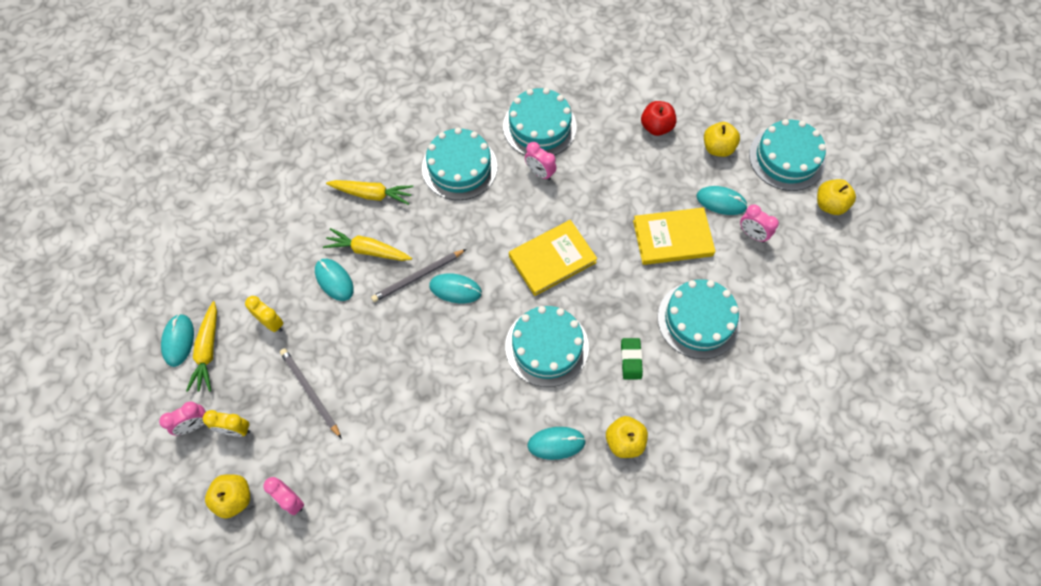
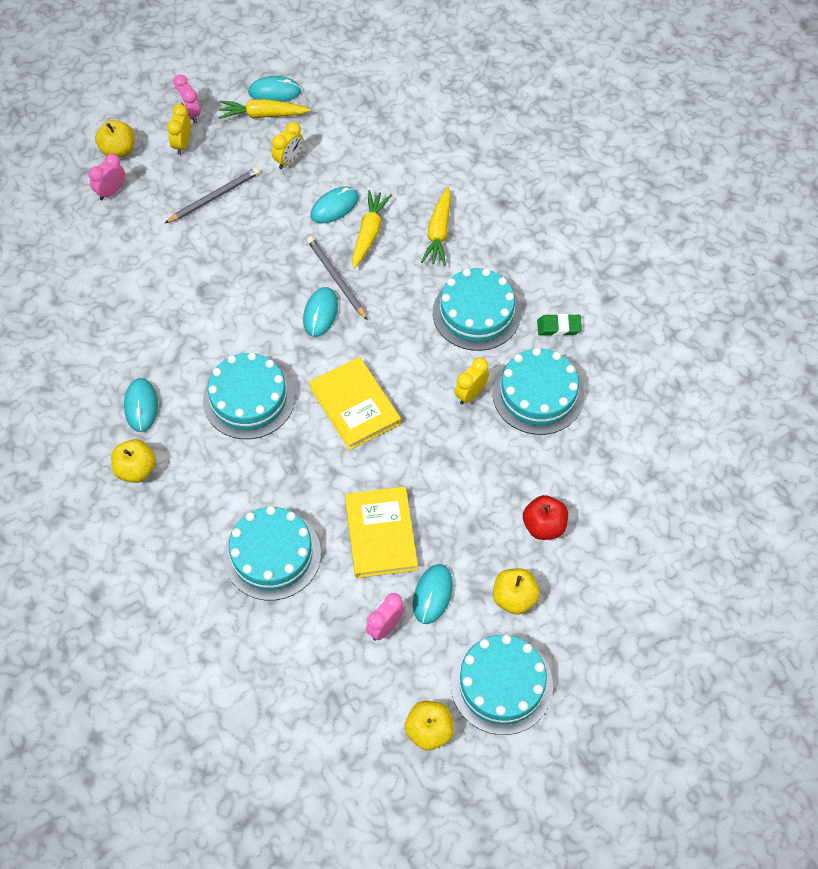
camera: 90 degrees right, 5 degrees down
(540, 173) = (470, 394): pink clock -> yellow clock
(631, 360) = (227, 480): green eraser -> green eraser (559, 327)

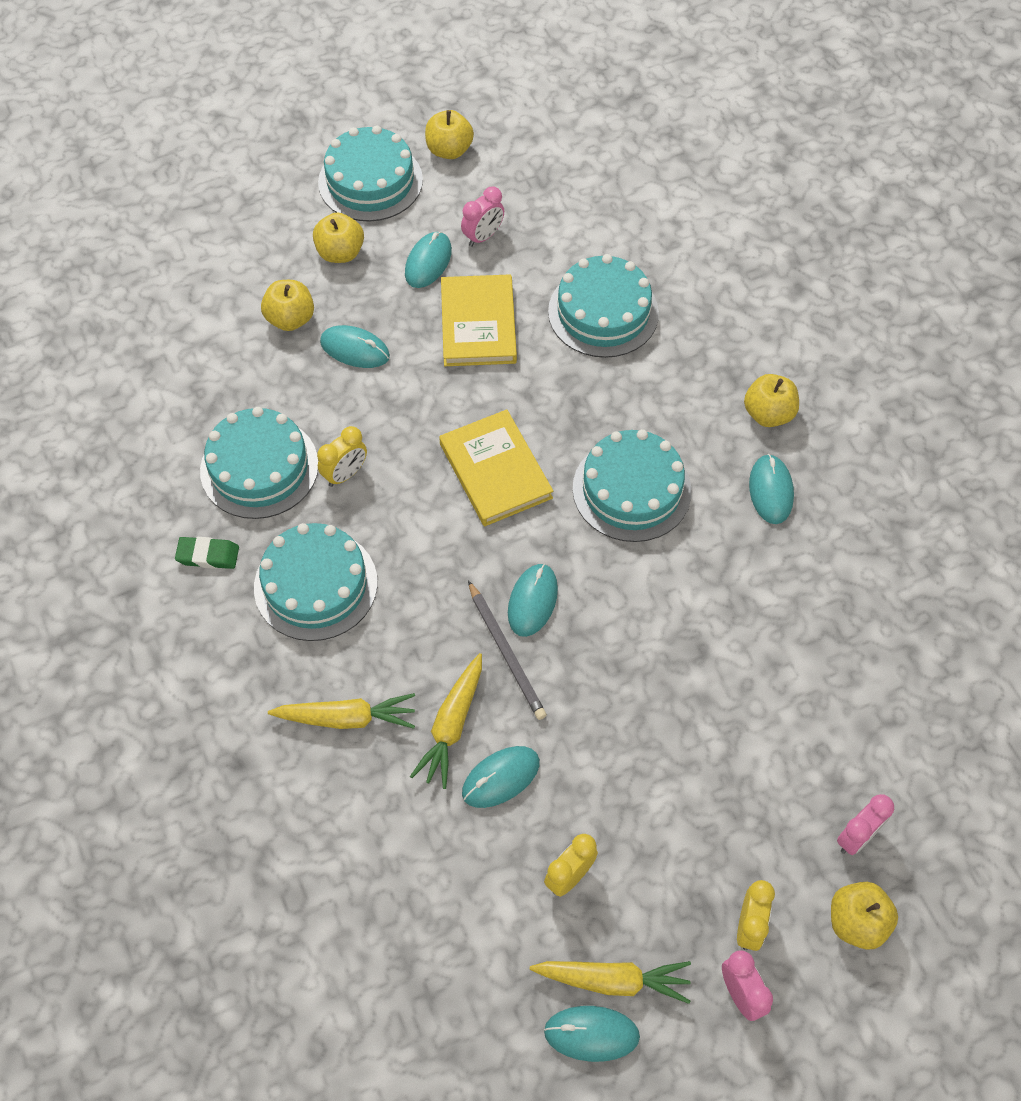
camera: 175 degrees left, 0 degrees up
(214, 197) = (690, 812): grey pencil -> none
(438, 232) = (346, 718): yellow carrot -> yellow carrot turned 75 degrees clockwise
(483, 501) = (355, 349): none -> turquoise mouse
(544, 526) = (290, 319): red apple -> yellow apple

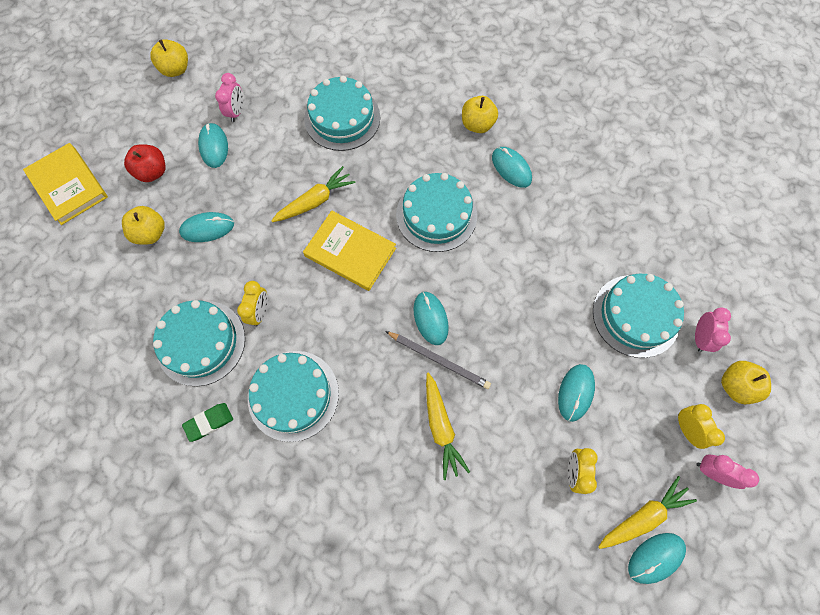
camera: 35 degrees left, 10 degrees up
(340, 253) = (153, 172): yellow apple -> red apple
(346, 718) = (375, 467): yellow carrot -> yellow carrot (315, 201)
(370, 181) = (139, 115): turquoise cake -> turquoise cake (636, 315)
(478, 324) = (273, 168): yellow book -> yellow book (68, 186)
(501, 778) = (492, 439): turquoise mouse -> turquoise mouse (575, 392)

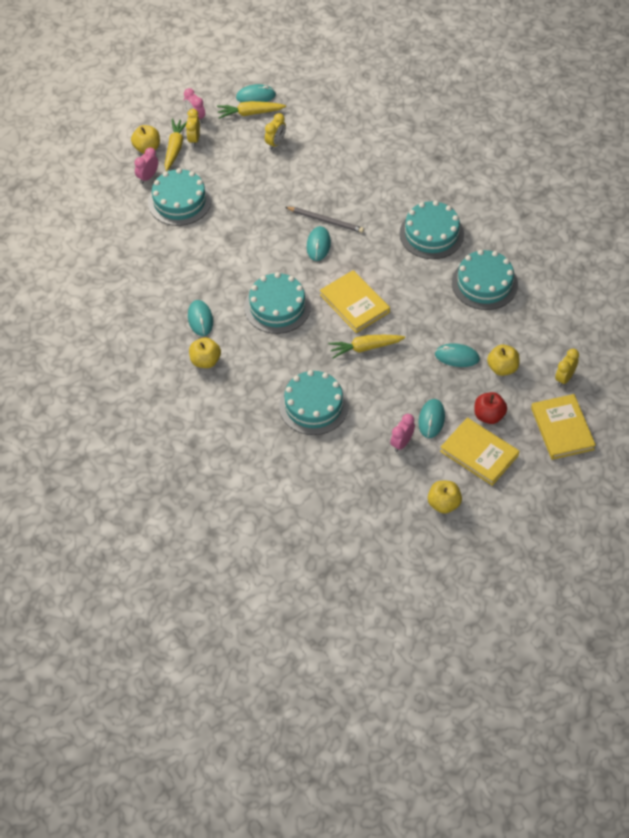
camera: 155 degrees left, 15 degrees down
(153, 129) = (479, 453): none -> yellow book
(209, 422) = (492, 237): green eraser -> none
(260, 312) = (436, 288): yellow clock -> yellow clock (564, 378)
(439, 360) = (326, 221): grey pencil -> grey pencil turned 150 degrees clockwise
(441, 427) = (344, 188): yellow carrot -> yellow carrot (175, 148)
(575, 392) = (248, 176): turquoise mouse -> none

